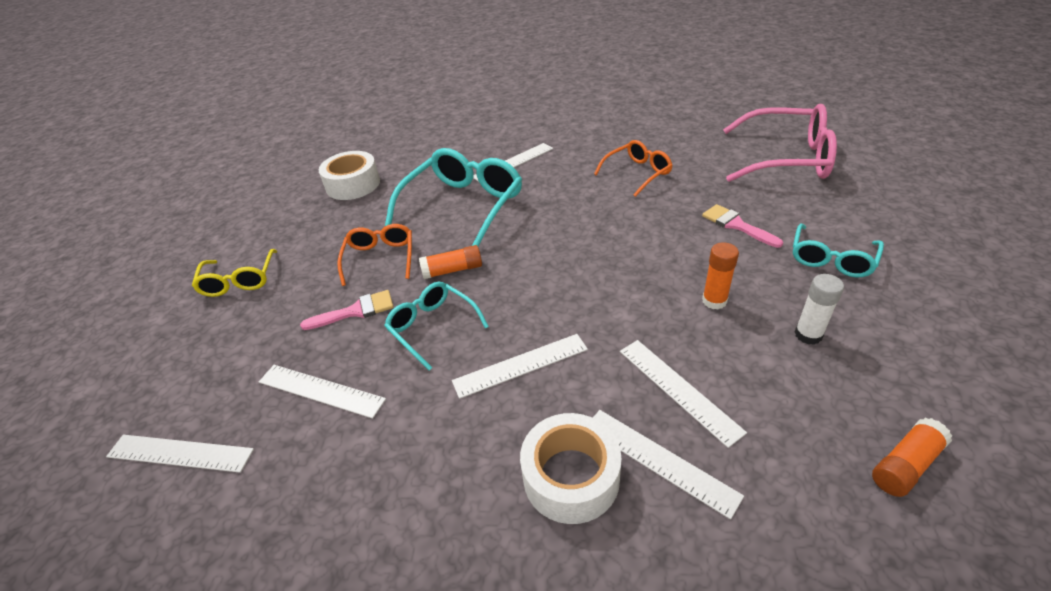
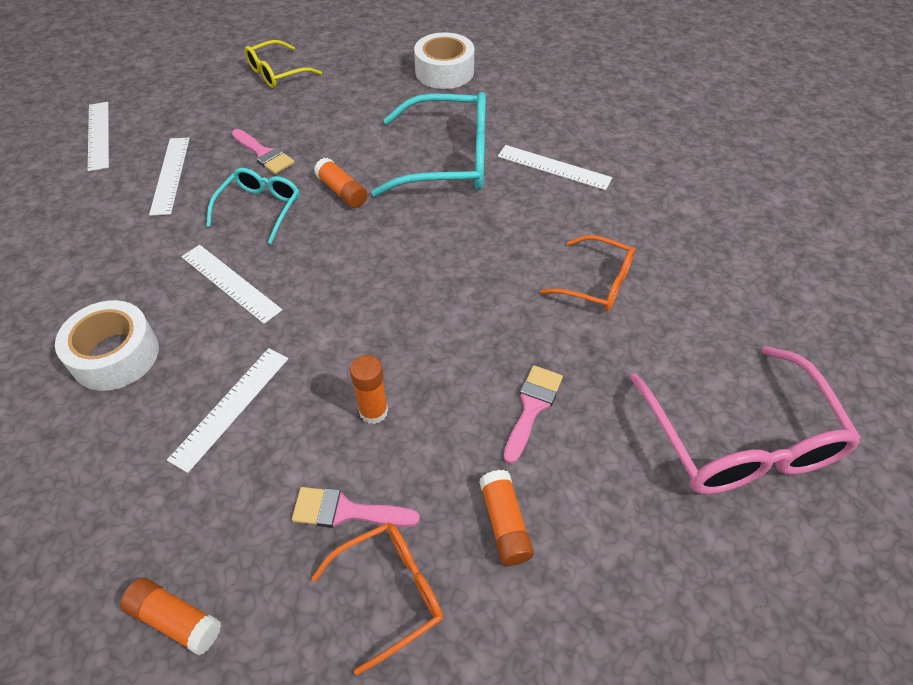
camera: 60 degrees right, 10 degrees up
(380, 258) = (339, 138): orange glasses -> orange glasses (390, 592)
(659, 460) = (143, 411): white ruler -> none
(808, 335) = (346, 511): white glue stick -> pink brush
(831, 259) = (504, 523): turquoise glasses -> orange glue stick

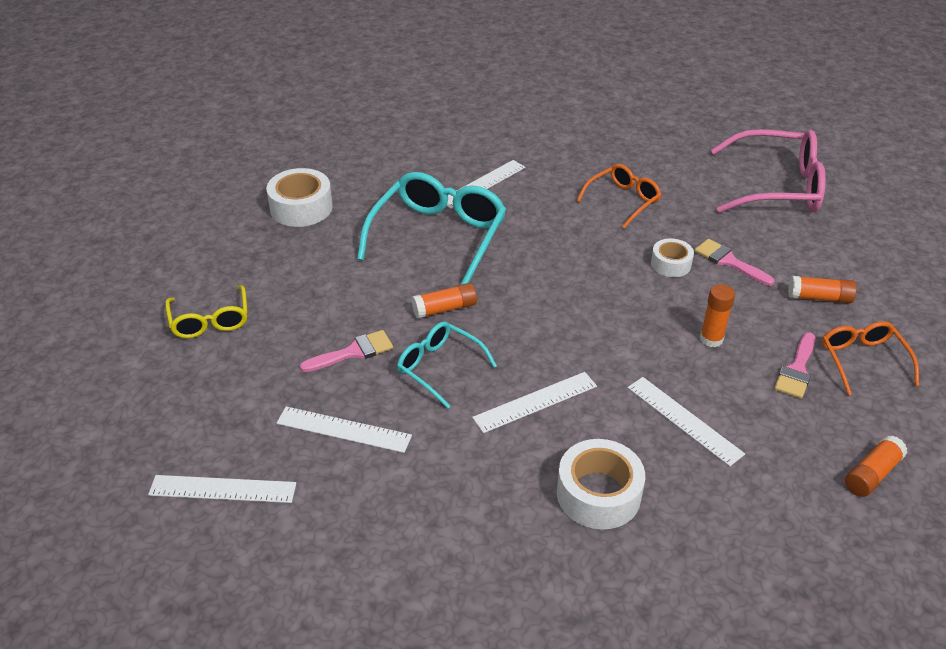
camera: 70 degrees left, 10 degrees down
(497, 349) = (671, 264): none -> white tape

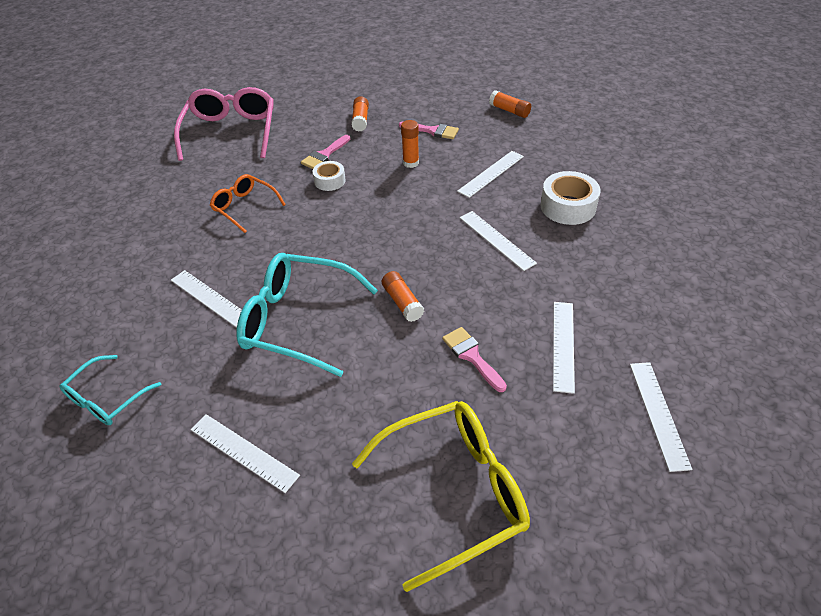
camera: 95 degrees left, 5 degrees up
(210, 321) = (454, 491): yellow glasses -> yellow glasses, size x1.76
(301, 207) = (243, 452): white tape -> white ruler
(439, 367) = (475, 296): turquoise glasses -> turquoise glasses (106, 399)
(862, 360) = (418, 108): orange glasses -> none

